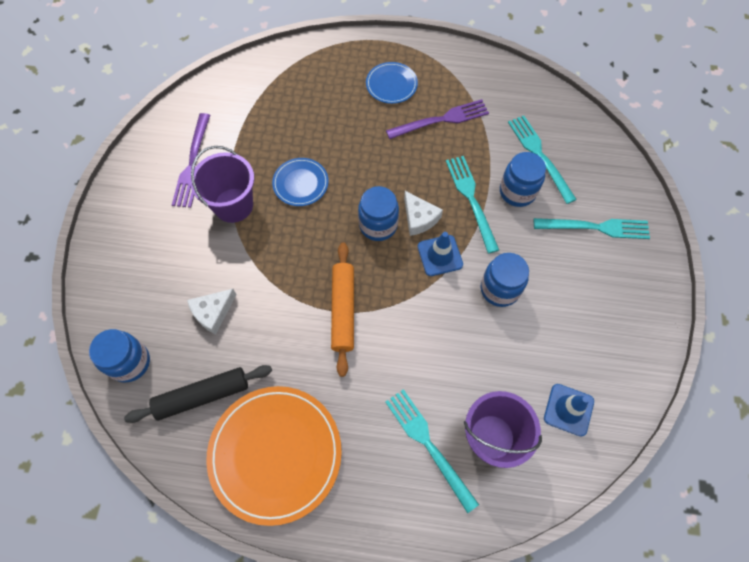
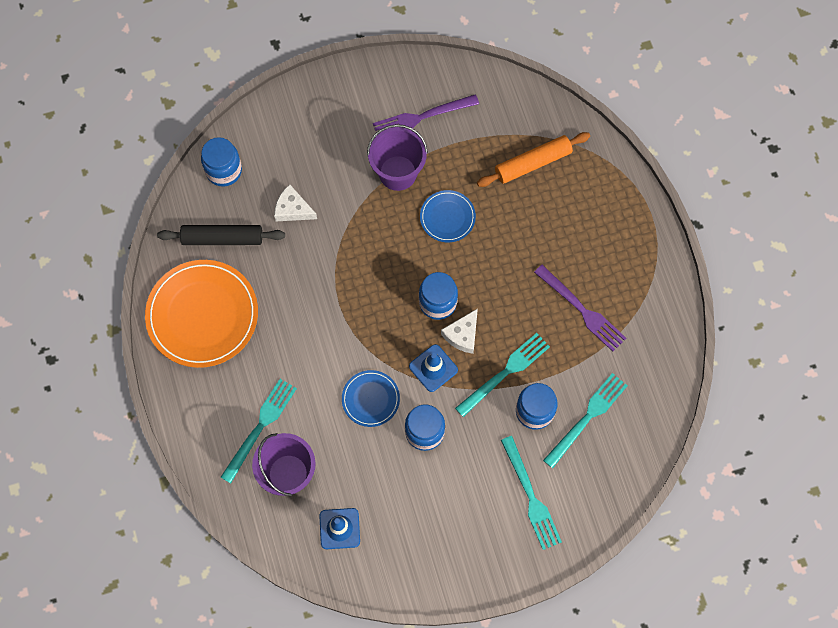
camera: 65 degrees right, 5 degrees up
(202, 395) = (222, 238): black rolling pin -> black rolling pin turned 45 degrees counterclockwise
(343, 310) = (343, 310): orange rolling pin -> orange rolling pin (533, 163)
(391, 84) = (600, 246): blue plate -> blue plate (370, 399)

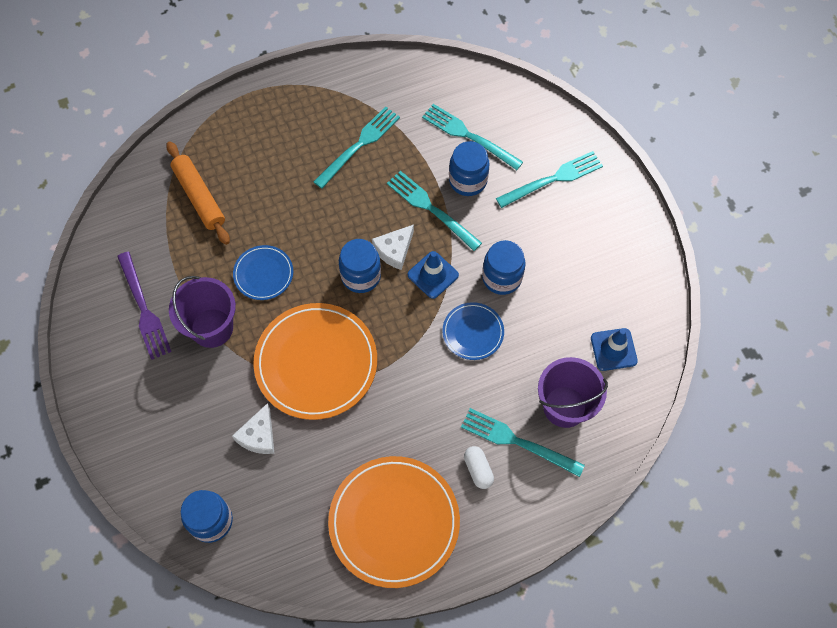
camera: 95 degrees left, 5 degrees down
(222, 238) = (298, 511): black rolling pin -> none
(239, 390) = (478, 470): none -> white capsule
(355, 259) = (316, 363): none -> orange plate
(462, 335) = (394, 250): white cheese -> white cheese turned 105 degrees clockwise
(583, 311) = (360, 144): purple fork -> turquoise fork

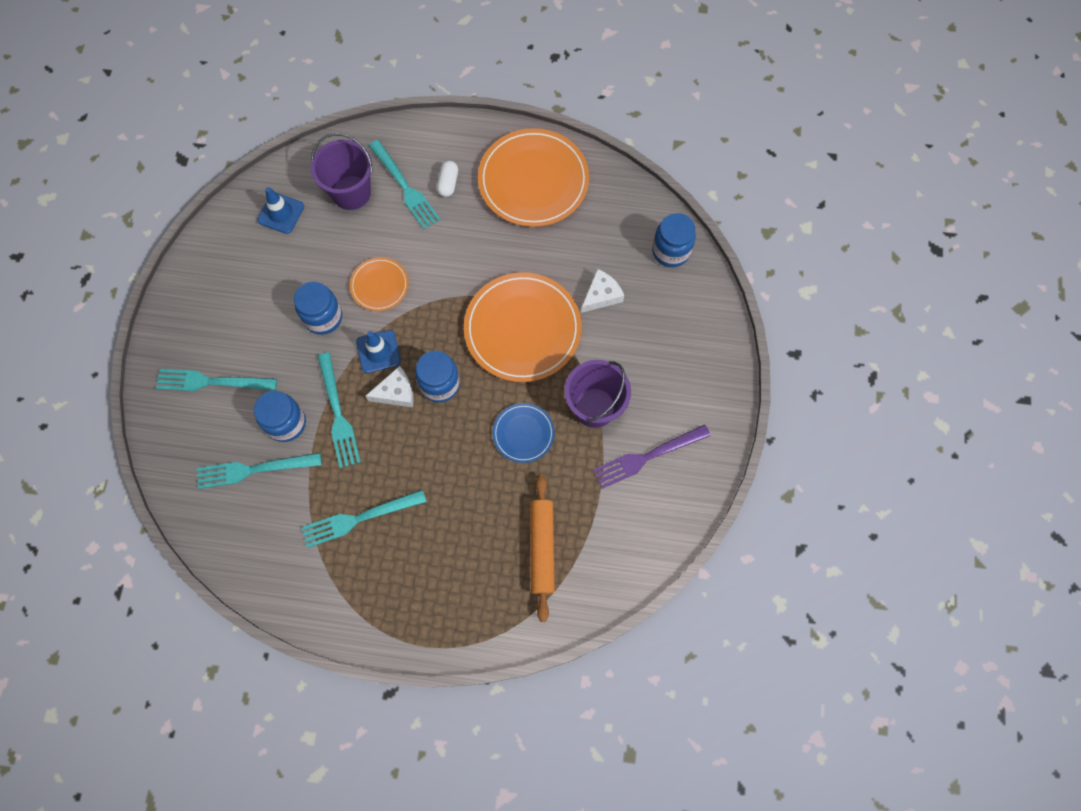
camera: 150 degrees left, 5 degrees up
(144, 310) = (646, 457): purple fork -> purple fork turned 120 degrees counterclockwise
(468, 135) = (253, 470): turquoise fork -> turquoise fork turned 105 degrees clockwise
(473, 332) = (379, 285): blue plate -> orange plate

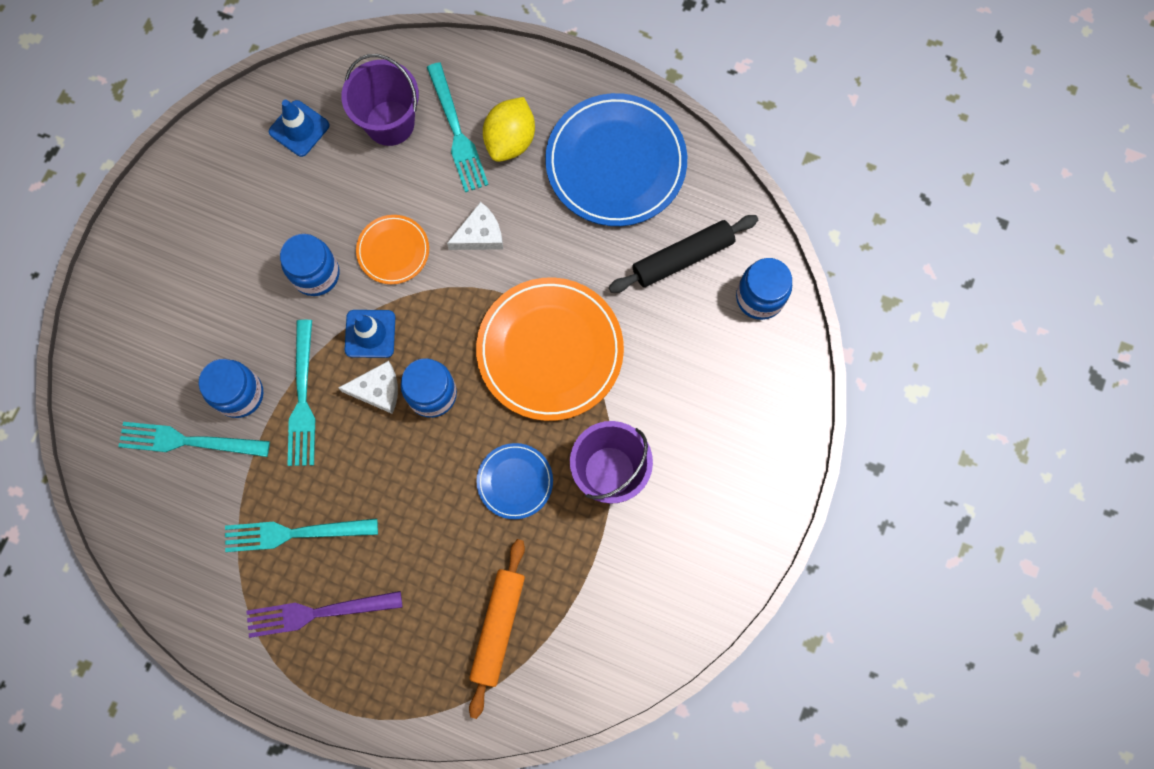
camera: 15 degrees right, 5 degrees up
(210, 382) = (165, 320): turquoise fork -> none
(448, 183) = (510, 140): white capsule -> yellow lemon
(533, 180) = (616, 163): orange plate -> blue plate
(601, 295) = (658, 332): white cheese -> white cheese (480, 235)
(604, 236) = (682, 257): none -> black rolling pin
(646, 457) = (654, 550): purple fork -> purple fork (316, 613)

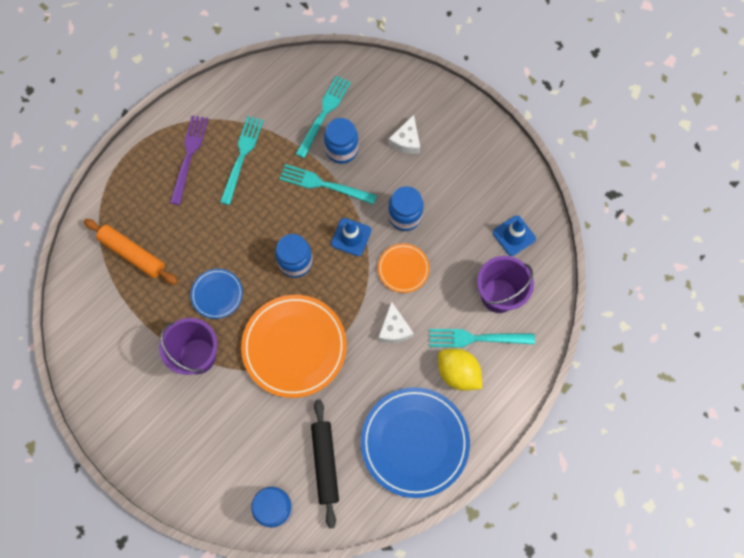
camera: 110 degrees right, 5 degrees down
(377, 390) = (311, 230): white cheese -> white cheese (406, 140)

